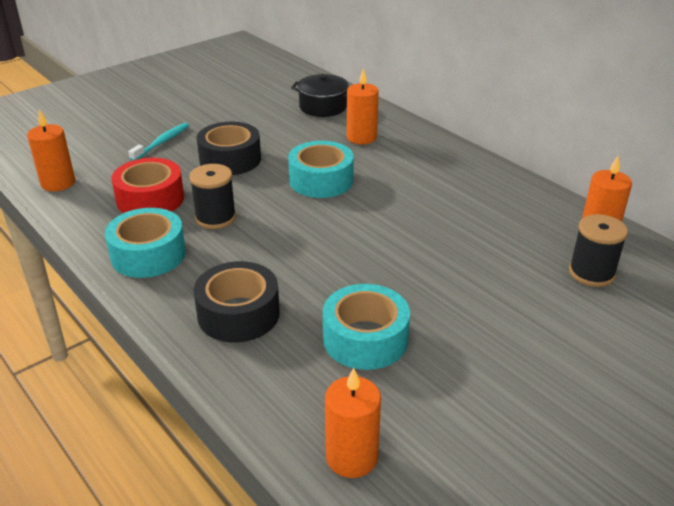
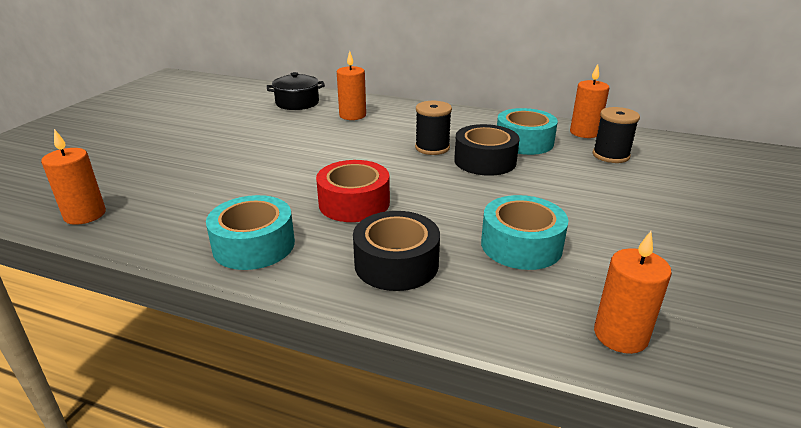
camera: 30 degrees left, 5 degrees down
(150, 199) = (207, 201): red tape -> red tape (354, 203)
(161, 142) = (171, 157): turquoise toothbrush -> none
(215, 218) = (289, 198): black spool -> black spool (432, 148)
(230, 159) = (255, 154): black tape -> black tape (485, 161)
(321, 180) = (353, 149): turquoise tape -> turquoise tape (524, 142)

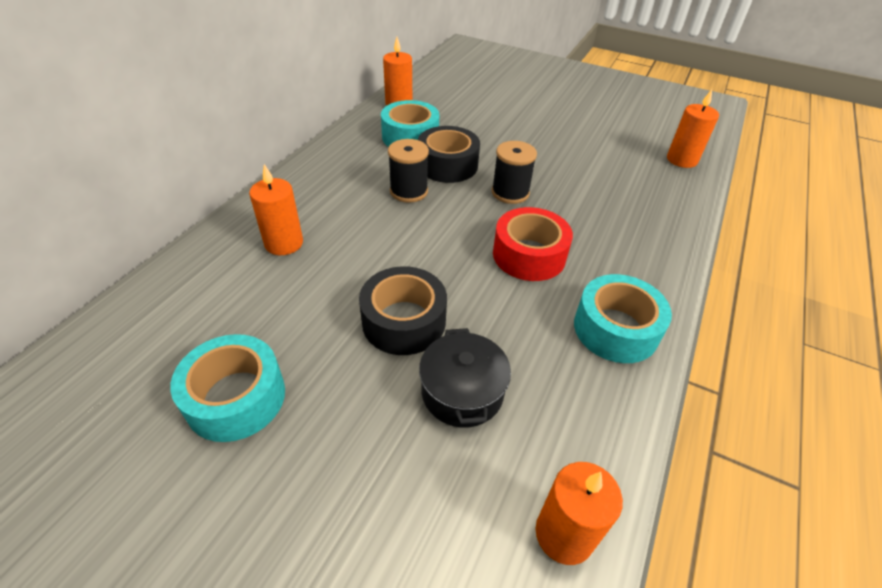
camera: 85 degrees left, 15 degrees up
(297, 103) = (197, 300): black pot -> black pot (462, 392)
(396, 264) = (628, 237): black tape -> black tape (404, 321)
(521, 245) = (592, 174): turquoise tape -> turquoise tape (236, 398)
(610, 155) = (449, 104): black spool -> black spool (510, 192)

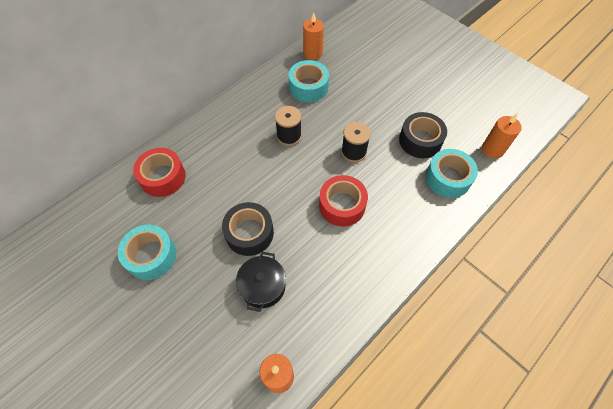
camera: 20 degrees right, 15 degrees up
(221, 278) = (163, 177): none -> red tape
(284, 243) = (202, 160): orange candle -> none
(447, 165) = (323, 118): black tape -> black tape (420, 140)
(615, 329) = (367, 272): turquoise tape -> turquoise tape (448, 178)

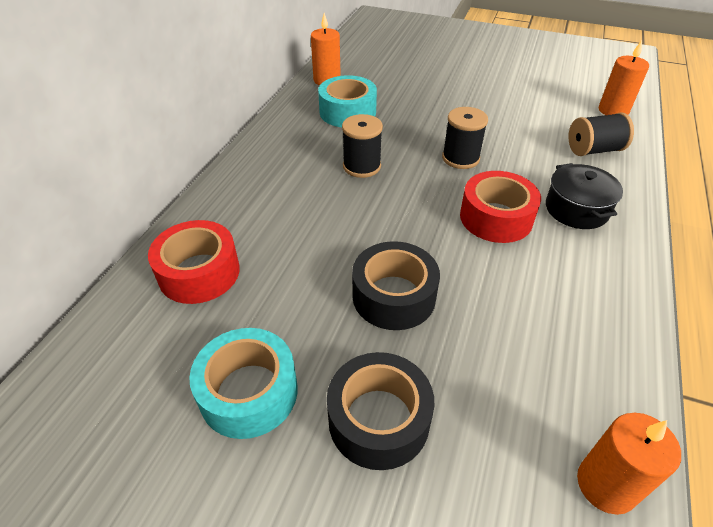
camera: 25 degrees left, 15 degrees down
(263, 286) = (470, 359): black pot -> black pot (576, 209)
(420, 140) = (528, 125): black tape -> black tape (379, 419)
(448, 178) = (593, 150): turquoise tape -> black spool

